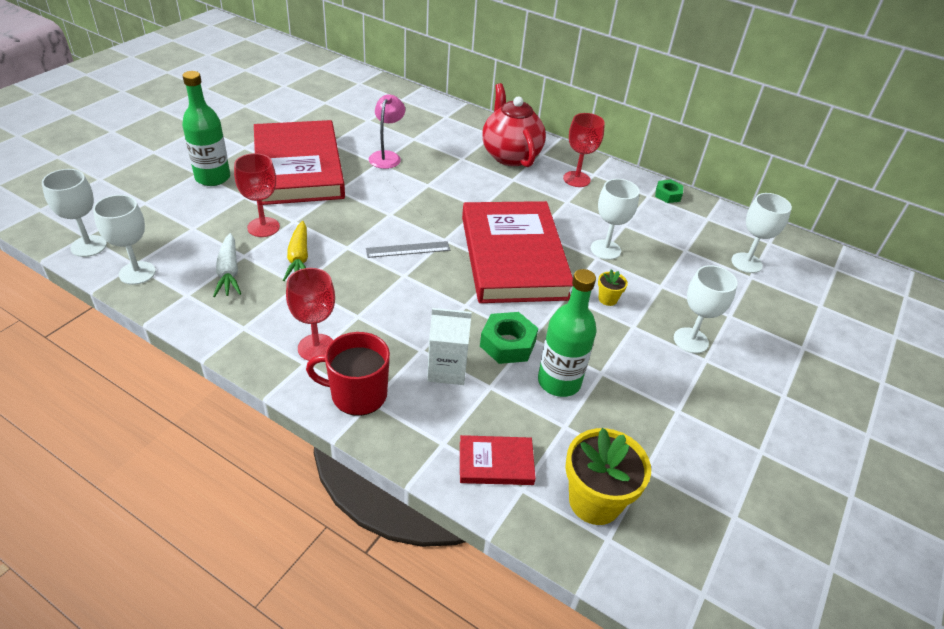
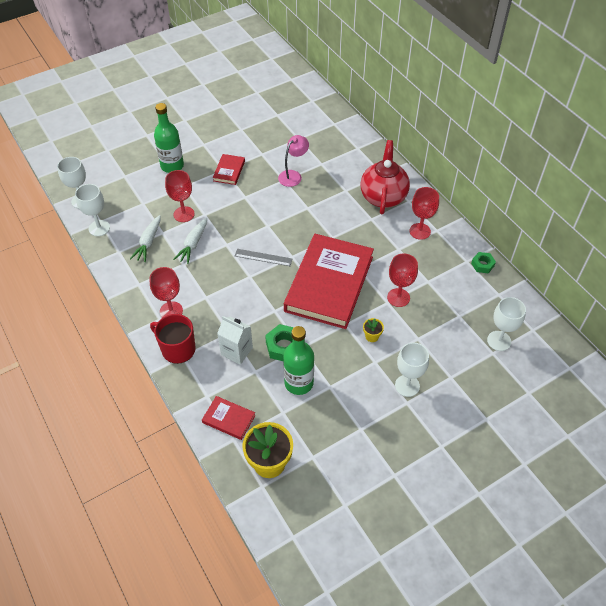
camera: 30 degrees right, 10 degrees up
(298, 168) = (229, 171): red book -> red book, size x0.41
(299, 258) = (193, 244): yellow carrot -> white carrot
(605, 249) = (398, 297): white goblet -> red goblet

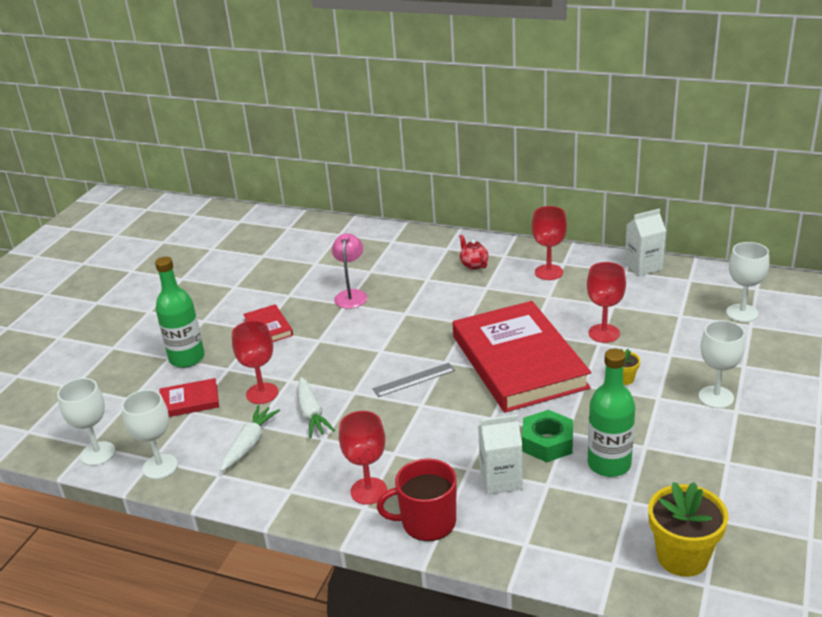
camera: 35 degrees left, 20 degrees down
(148, 242) = (250, 444): white carrot -> white carrot turned 135 degrees counterclockwise
(228, 419) = (581, 548): red book -> red book (189, 401)
(383, 197) = (473, 265): red teapot -> red teapot, size x0.44
(482, 265) = (643, 266): green nut -> white carton

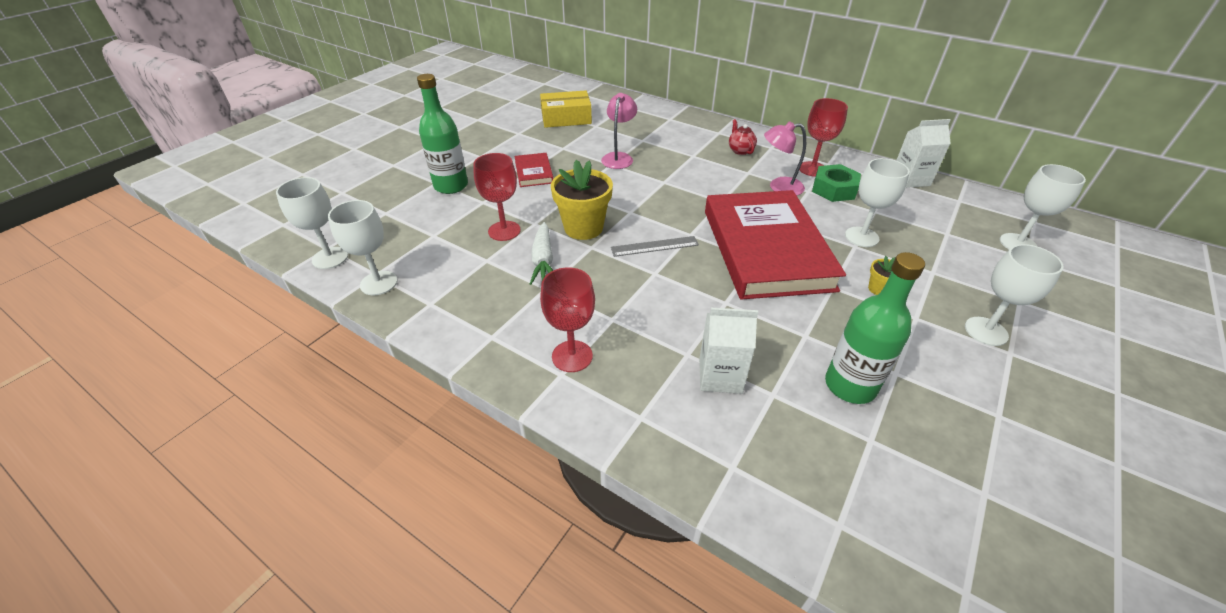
camera: 10 degrees right, 10 degrees up
(189, 401) = (435, 225): red book -> none
(250, 444) = (472, 278): white carrot -> none
(280, 260) = (566, 118): none -> yellow box
(427, 522) = (624, 409): red mug -> none
(519, 298) = (779, 187): none -> pink lamp
(547, 442) = (781, 343): green nut -> green nut (834, 189)
(604, 333) = (861, 237): red goblet -> white goblet
(682, 557) = (934, 539): yellow flower pot -> yellow flower pot (583, 228)

